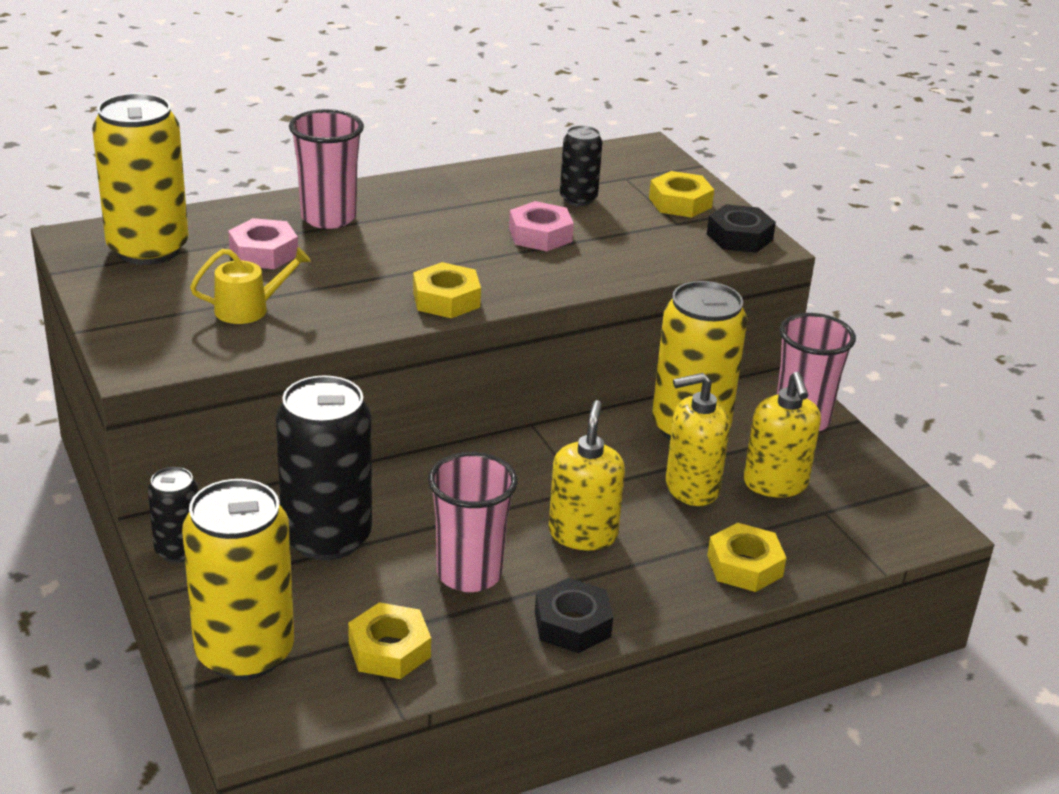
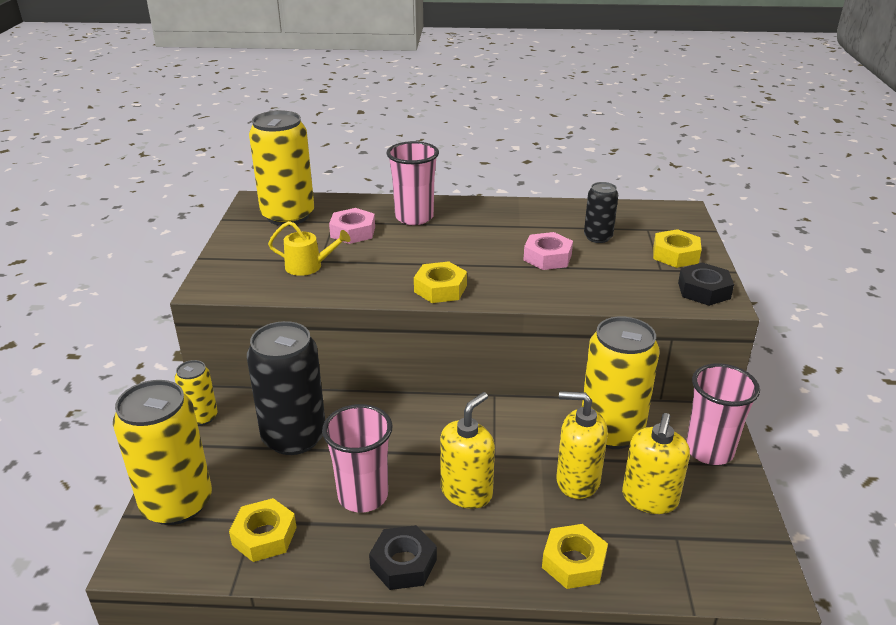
camera: 30 degrees right, 0 degrees up
(178, 550) = (201, 417): black can -> yellow can

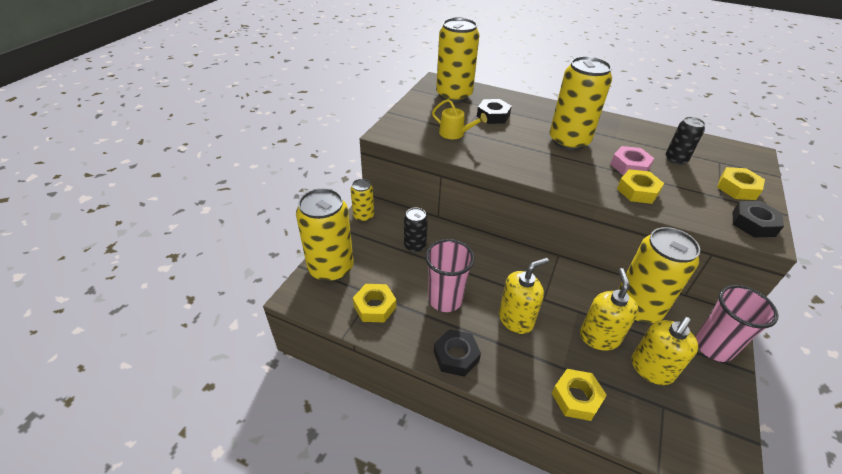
camera: 20 degrees right, 10 degrees up
(294, 437) = (415, 246): black can -> black can, size x0.52
(353, 232) = (493, 116): pink nut -> black nut
(414, 217) = (539, 114): pink cup -> none
(440, 289) = (540, 171): yellow nut -> yellow nut (637, 191)
(463, 243) = (569, 141): none -> yellow can
(577, 481) = (599, 337): yellow soap dispenser -> yellow soap dispenser turned 60 degrees clockwise

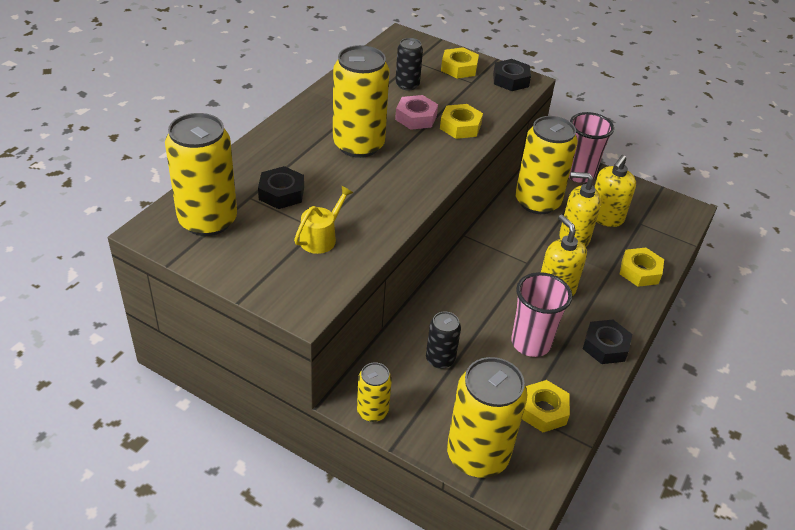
camera: 85 degrees left, 0 degrees up
(651, 369) = (605, 217): yellow soap dispenser -> yellow soap dispenser turned 75 degrees clockwise

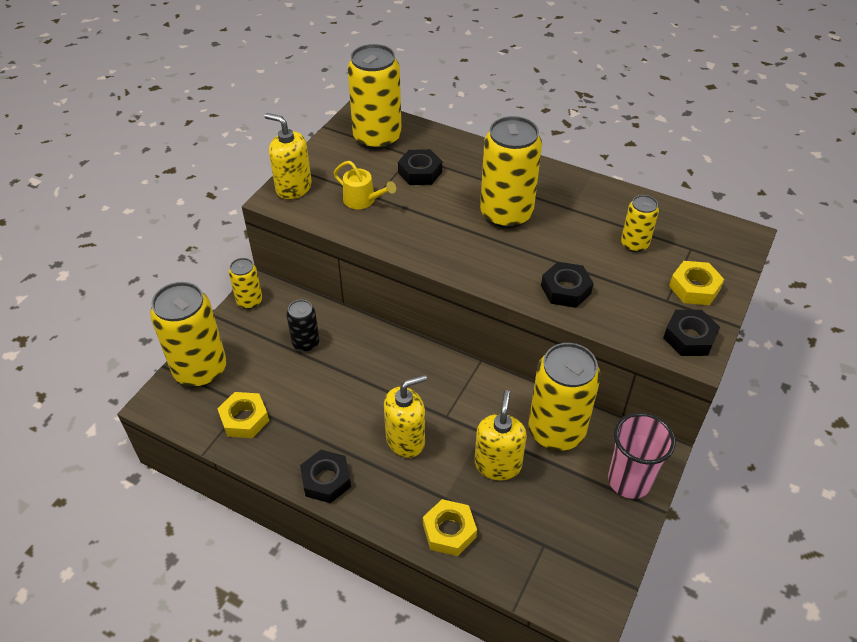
camera: 90 degrees right, 5 degrees up
(407, 85) = (634, 244): black can -> yellow can
(416, 117) = (570, 253): pink nut -> none
(460, 126) = (565, 289): yellow nut -> black nut
(531, 343) = (328, 413): pink cup -> none
(605, 217) = (546, 503): yellow soap dispenser -> yellow soap dispenser (293, 188)

